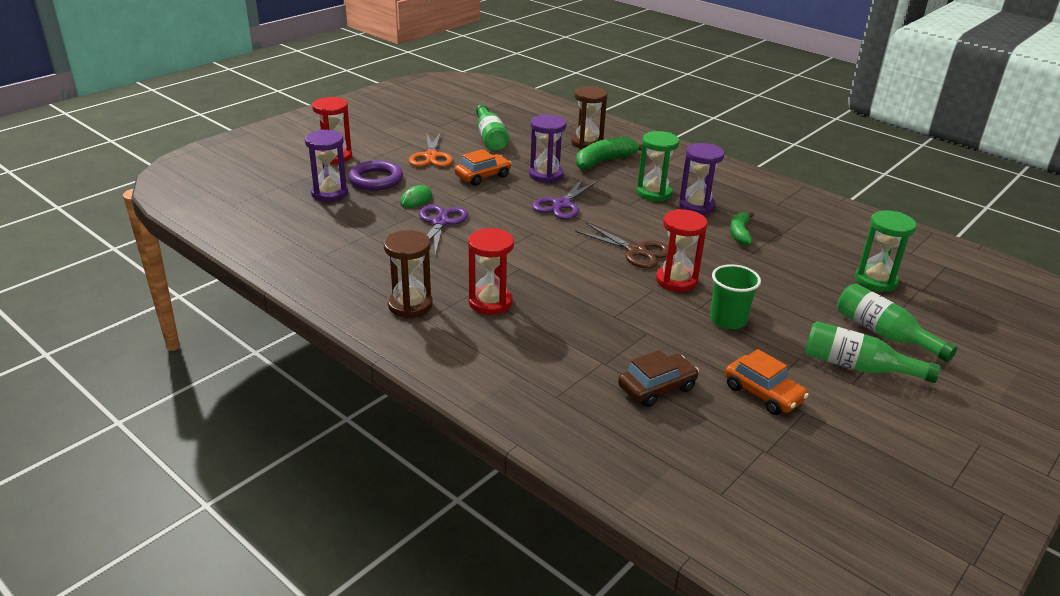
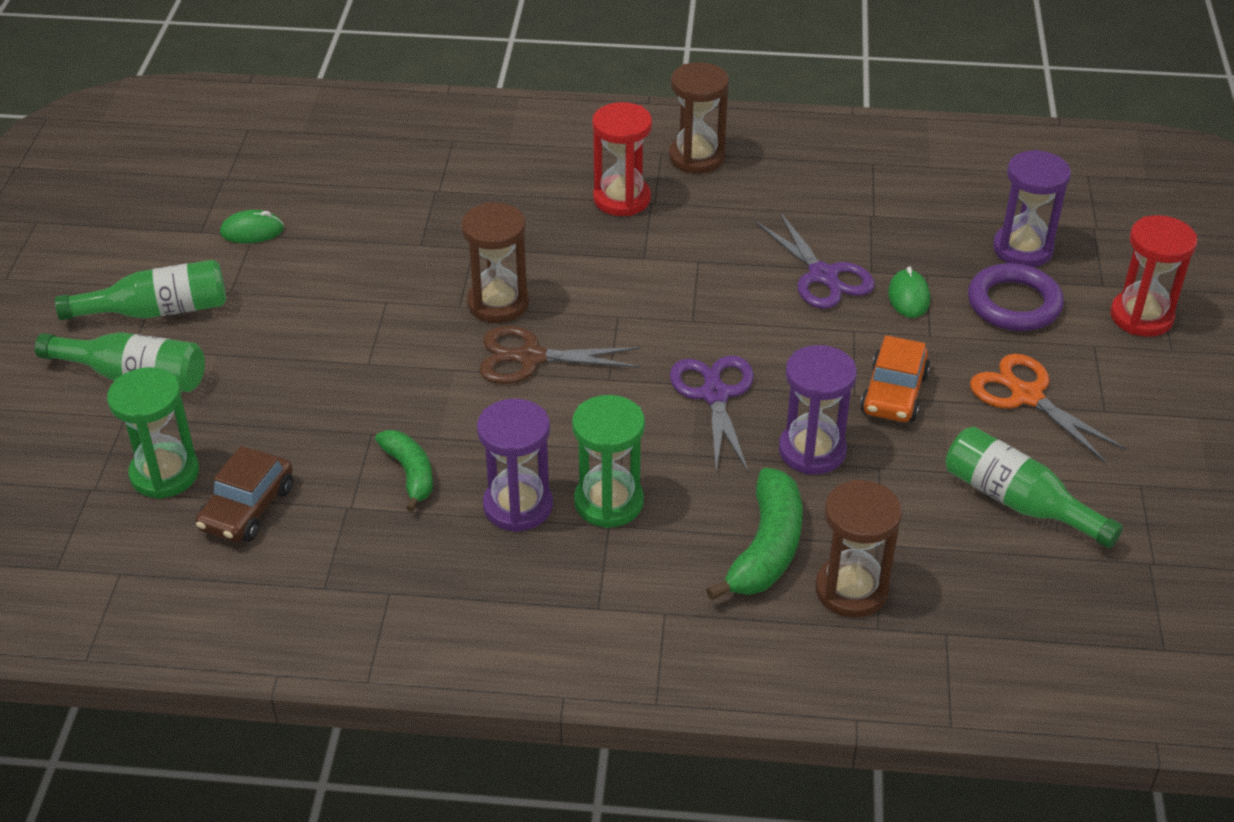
camera: 145 degrees right, 10 degrees up
(629, 281) = (498, 303): none -> brown hourglass
(657, 388) = (364, 189): brown car -> brown car (247, 508)
(676, 280) = (440, 334): red hourglass -> none
(728, 320) = (339, 304): green cup -> none
(763, 394) = (252, 231): orange car -> green mouse

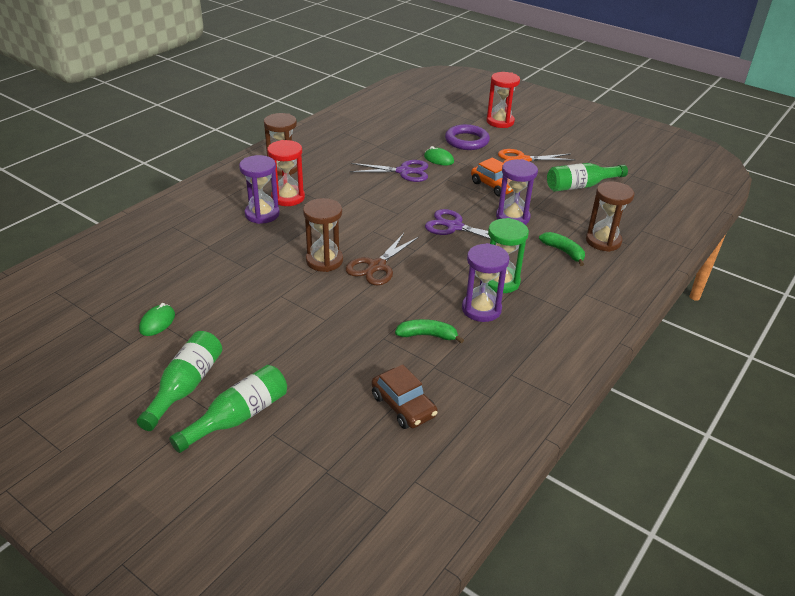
camera: 60 degrees left, 5 degrees down
(165, 474) = (343, 432): green hourglass -> none
(766, 548) = (563, 252): green banana -> green banana, size x0.64
(1022, 249) = (436, 126): purple hourglass -> purple hourglass (262, 214)

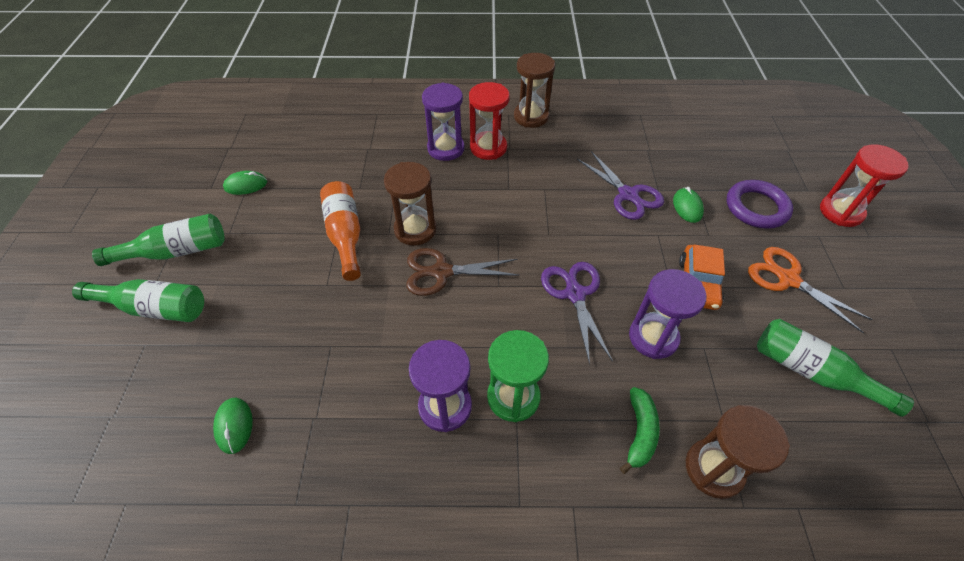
camera: 55 degrees right, 15 degrees up
(288, 293) = (345, 235): none -> orange bottle
(403, 406) = (234, 426): brown car -> green mouse
(427, 335) = (360, 381): green banana -> none

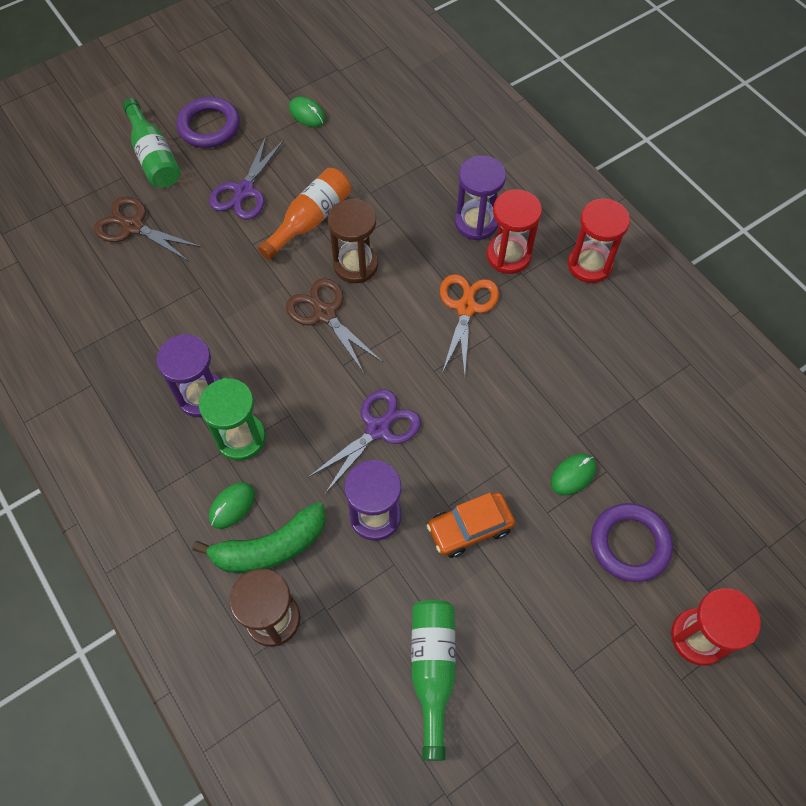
camera: 55 degrees right, 10 degrees up
(176, 251) = (209, 126): green bottle -> purple ring
(209, 366) = (133, 227): none -> brown scissors
(234, 426) = (101, 277): green mouse -> green mouse (232, 506)
(531, 117) = (589, 264): brown hourglass -> red hourglass
(628, 195) = (545, 412): purple scissors -> purple scissors (244, 191)
(639, 432) = (270, 547): green banana -> green banana, size x1.56
(788, 279) = (541, 611): orange scissors -> orange scissors (466, 308)

